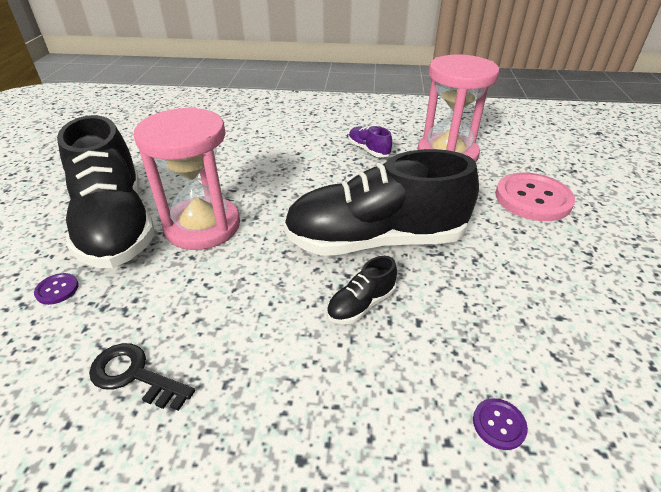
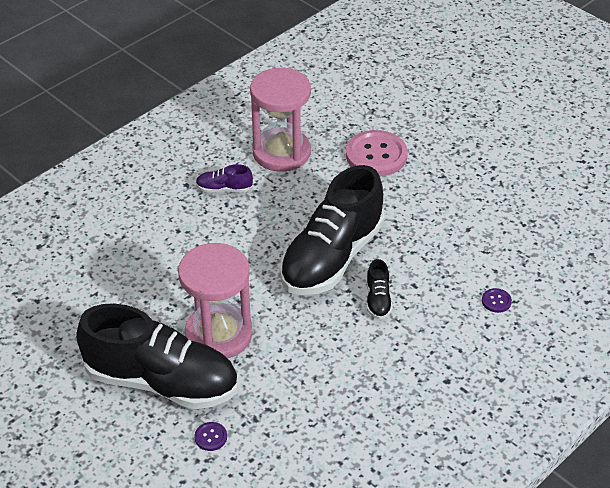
camera: 50 degrees left, 5 degrees up
(135, 375) = (332, 423): black key -> none

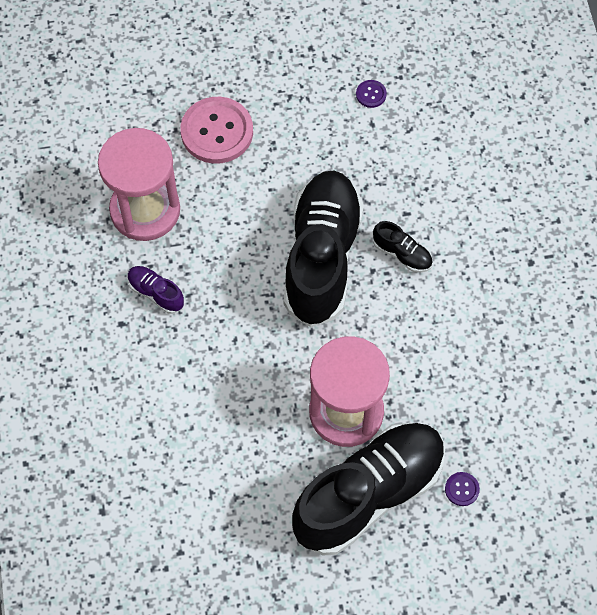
camera: 55 degrees left, 20 degrees up
(224, 189) = (156, 293): purple shoe -> purple shoe turned 90 degrees clockwise
(332, 257) = (322, 257): black shoe -> black shoe turned 150 degrees counterclockwise
(496, 301) = (472, 163): purple button -> purple button (371, 94)

